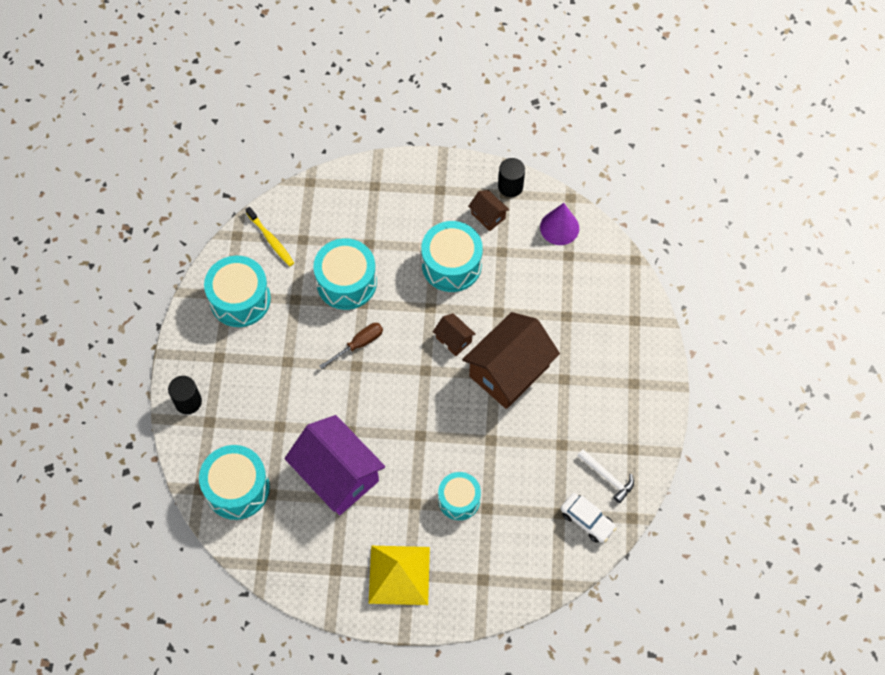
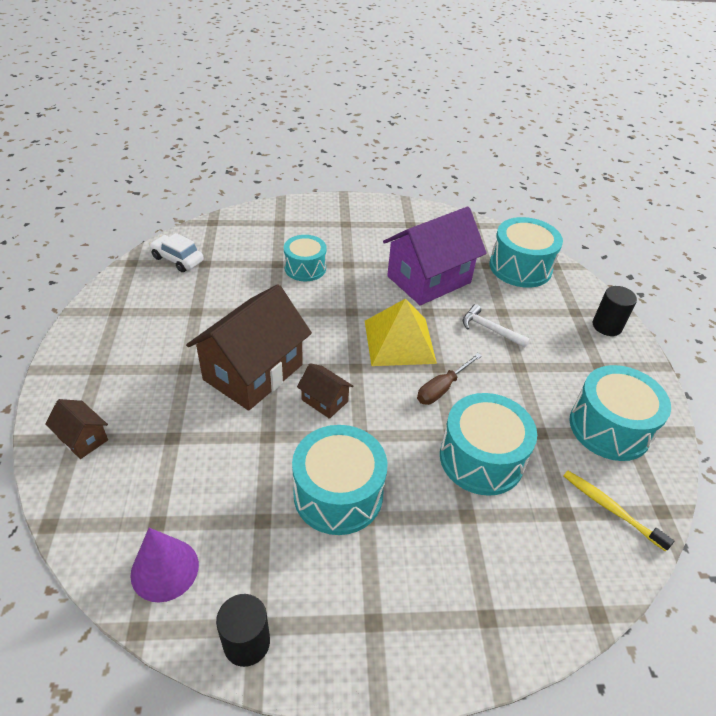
camera: 170 degrees right, 20 degrees down
(337, 475) = (429, 279): purple house -> purple house turned 75 degrees counterclockwise
(399, 574) = (354, 223): yellow pyramid -> yellow pyramid (399, 341)
(488, 216) = (286, 579): brown house -> brown house (83, 438)
(607, 477) = (150, 289): white hammer -> white hammer (490, 329)

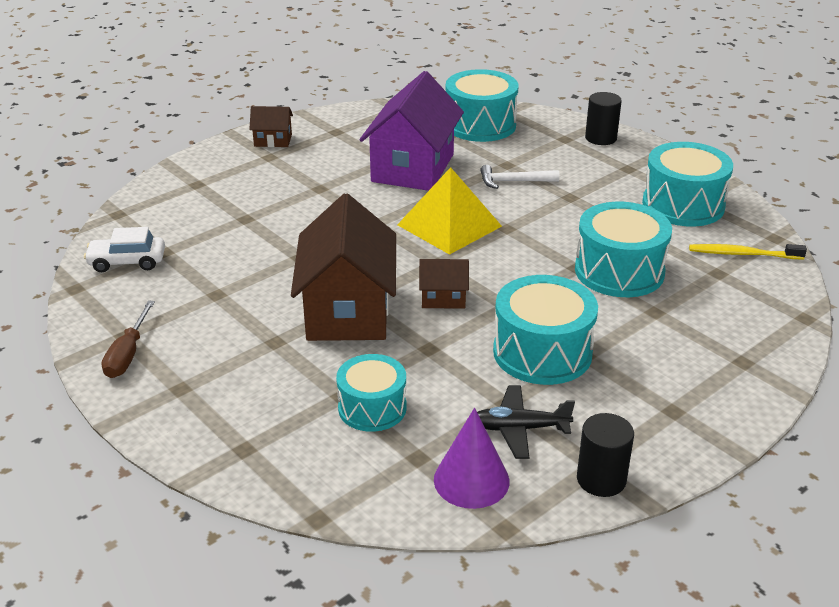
camera: 35 degrees left, 10 degrees down
(83, 438) = (252, 444): brown house -> brown house (273, 140)
(245, 550) = (519, 429): none -> black plane
(305, 268) = (280, 209): turquoise drum -> turquoise drum (372, 408)
(442, 388) = (529, 241): brown screwdriver -> brown screwdriver (128, 354)

